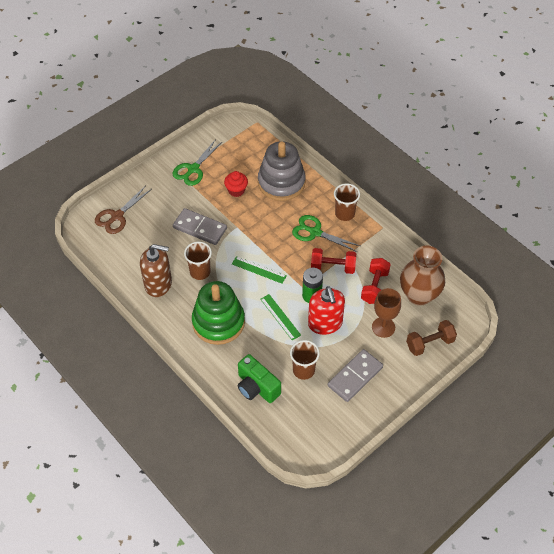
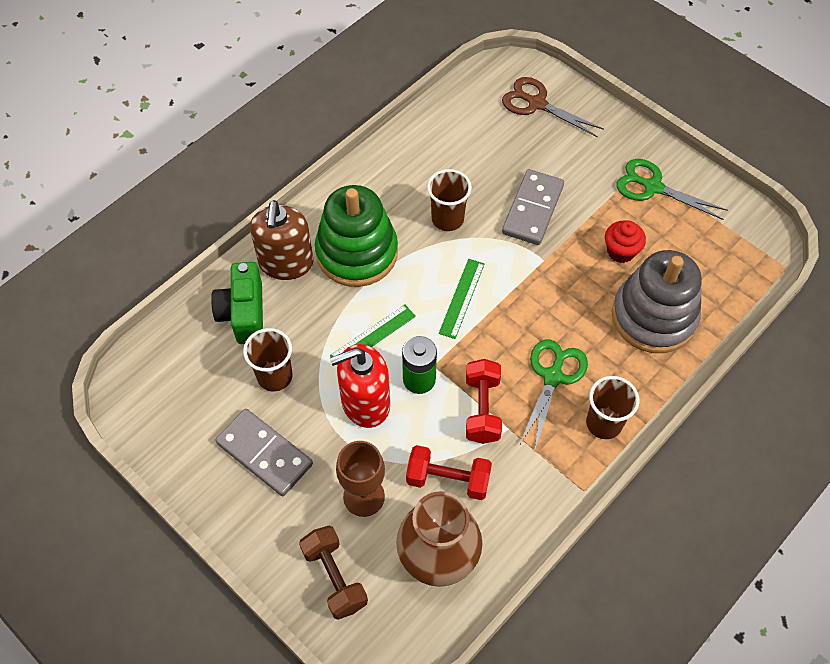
camera: 85 degrees right, 5 degrees up
(158, 284) = (419, 169): brown soap dispenser -> brown soap dispenser (286, 263)
(257, 387) = (244, 314): green camera -> green camera turned 45 degrees counterclockwise

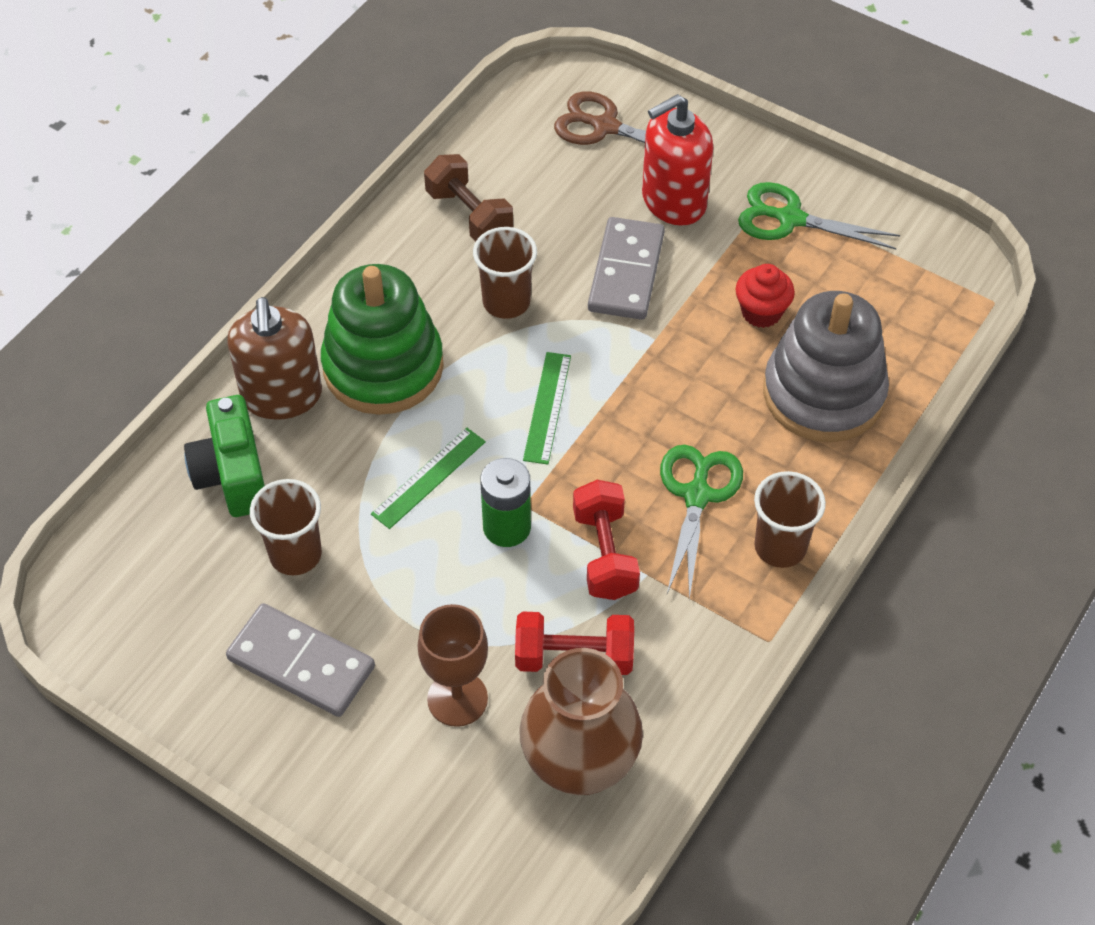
camera: 10 degrees left, 5 degrees down
(334, 577) = (436, 815): brown dumbbell -> brown dumbbell (469, 215)
(365, 403) = (435, 571): red soap dispenser -> red soap dispenser (673, 201)

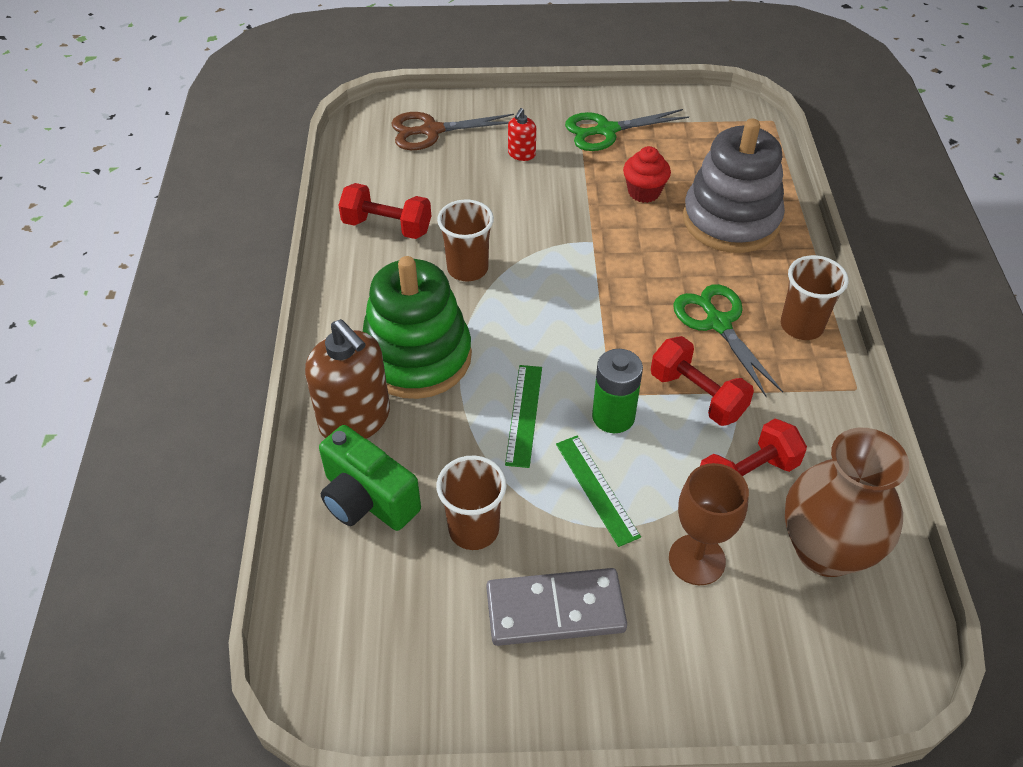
camera: 35 degrees left, 5 degrees down
(469, 215) = (387, 227): brown dumbbell -> red dumbbell
(547, 407) = (563, 321): green ruler -> green ruler (597, 489)
(626, 272) = (532, 210): grey domino -> none
(673, 201) = (521, 154): red soap dispenser -> red soap dispenser, size x0.47

